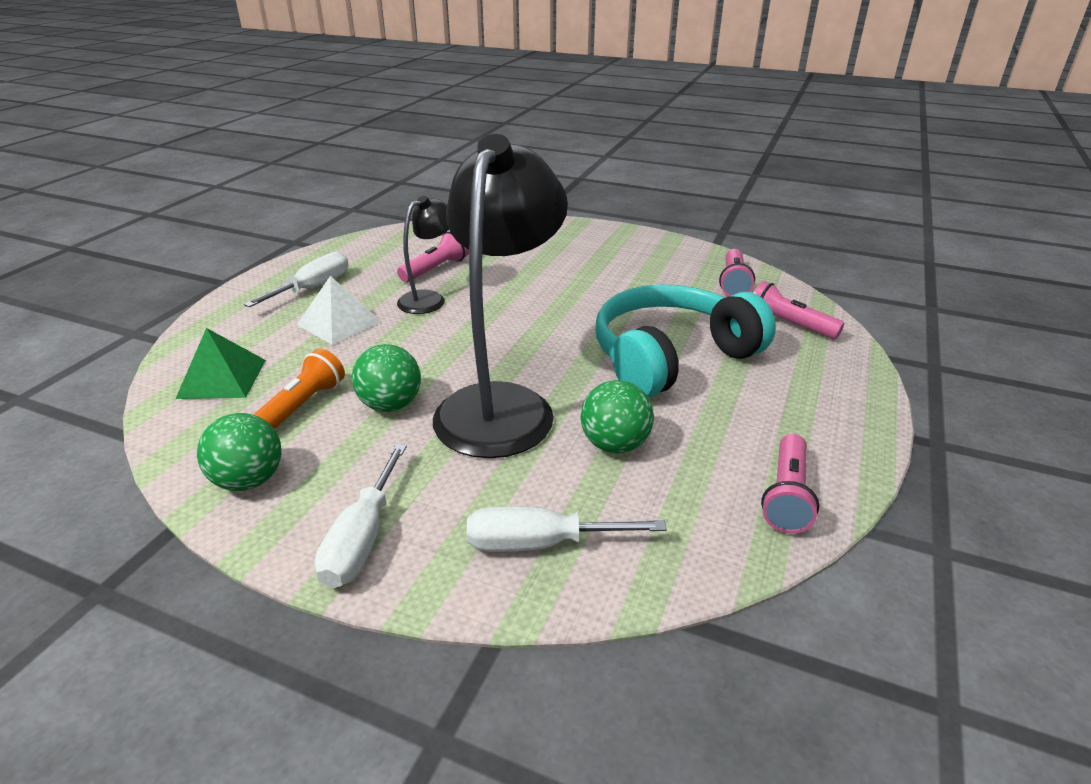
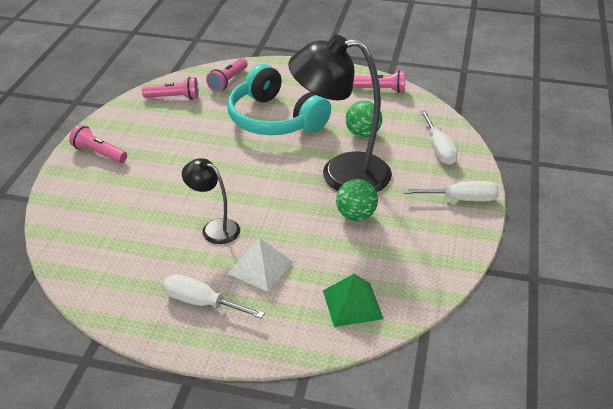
camera: 100 degrees left, 5 degrees up
(249, 480) = (442, 251): green ball -> none
(302, 406) = (370, 253): orange flashlight -> none
(436, 269) = (158, 236): pink flashlight -> pink flashlight (99, 153)

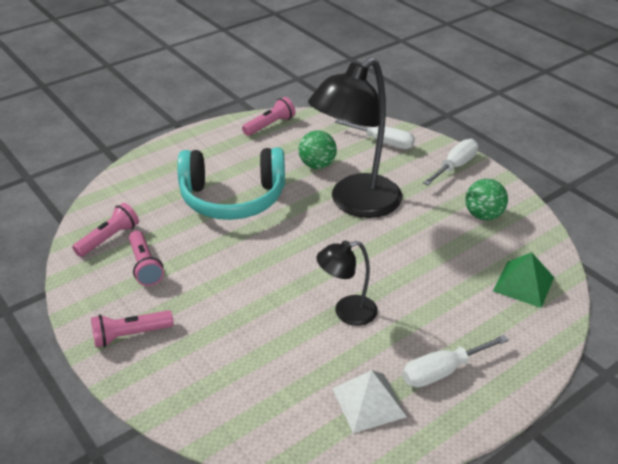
camera: 50 degrees left, 0 degrees up
(228, 81) = (134, 193): pink flashlight -> pink flashlight (145, 266)
(260, 267) = (430, 311): white pyramid -> white pyramid (369, 402)
(356, 215) = (418, 225): green ball -> green ball (483, 215)

